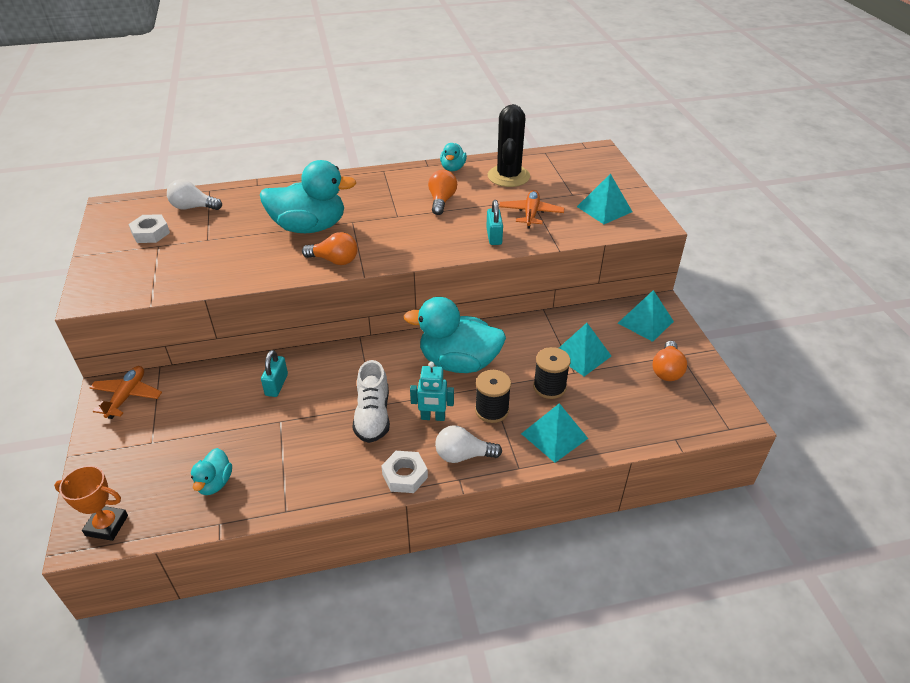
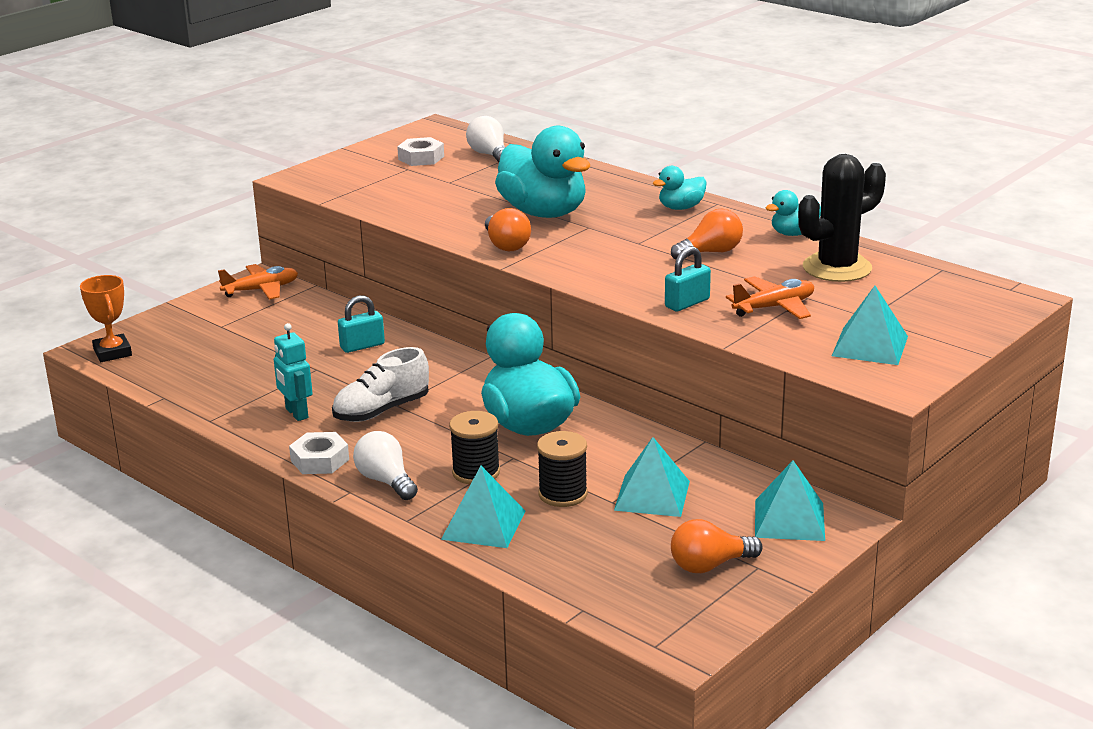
camera: 55 degrees right, 15 degrees down
(214, 483) = (206, 374): turquoise duck -> turquoise duck (681, 208)
(433, 417) = (421, 443): turquoise robot -> turquoise robot (296, 413)

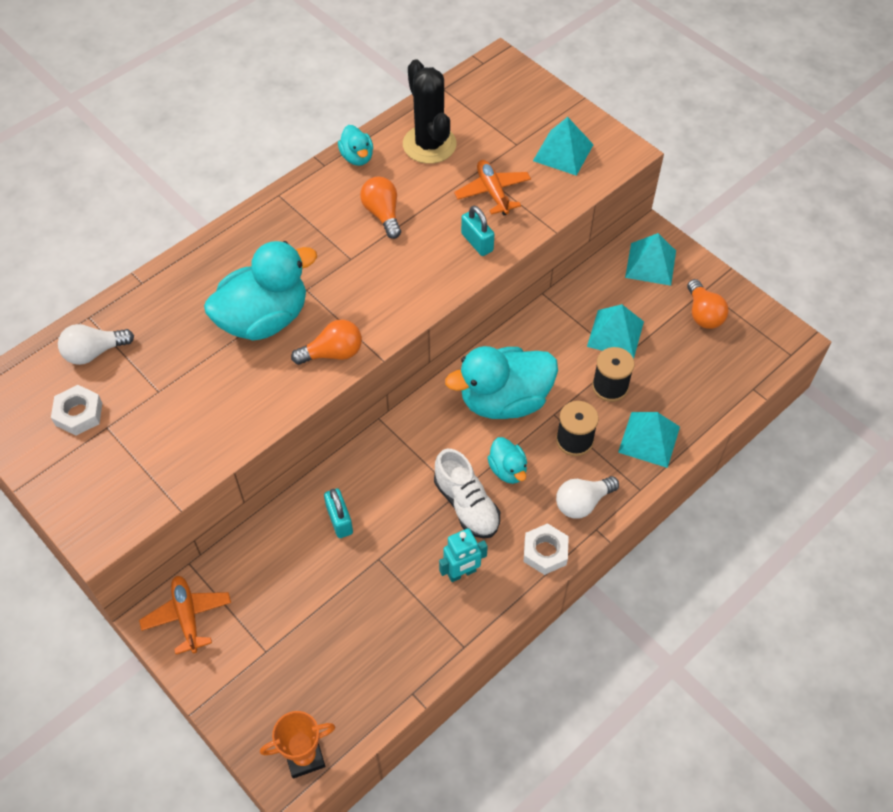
camera: 85 degrees left, 30 degrees up
(681, 208) = (281, 220): turquoise duck -> turquoise duck (508, 470)

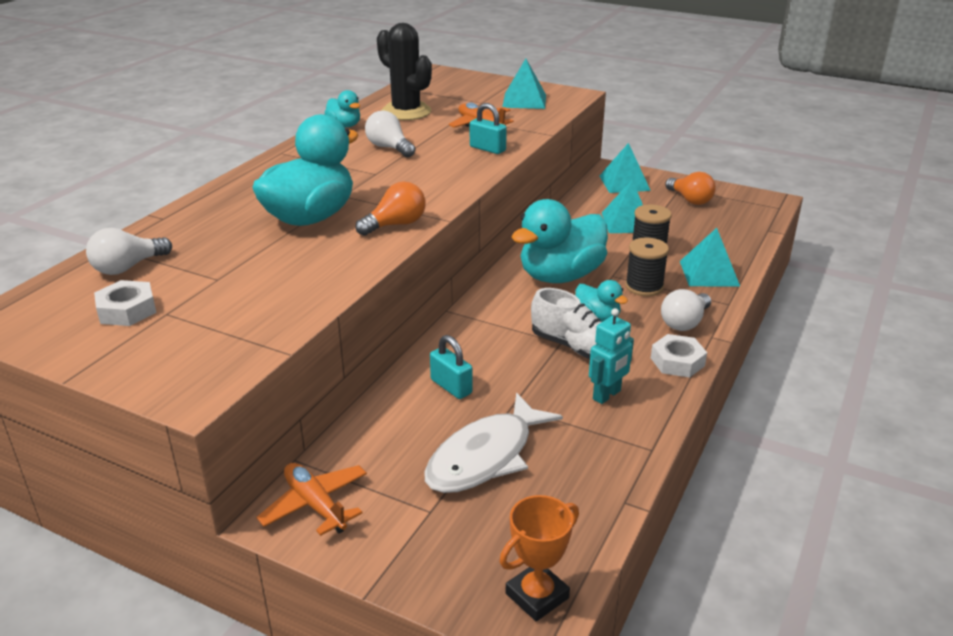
camera: 20 degrees left, 25 degrees down
(331, 609) = (485, 456): none -> white fish
(382, 214) = (389, 148): orange light bulb -> white light bulb

